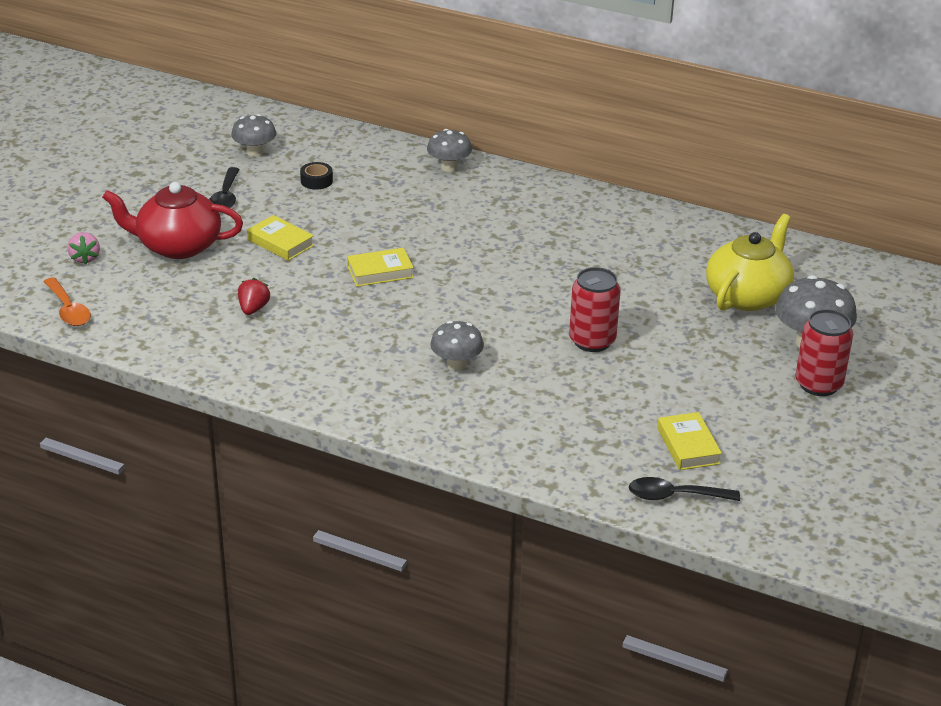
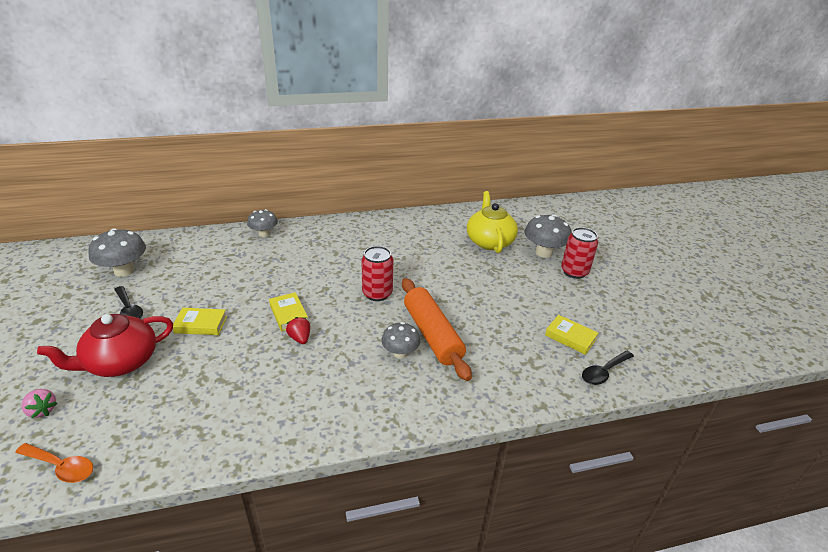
camera: 40 degrees left, 0 degrees up
(253, 309) = (226, 383): red strawberry -> red strawberry (300, 338)
(255, 152) = (124, 271): grey mushroom -> grey mushroom, size x1.54
(316, 181) = (187, 273): black tape -> none
(380, 272) = (289, 314): yellow book -> yellow book turned 60 degrees counterclockwise
(516, 364) = (432, 335): none -> orange rolling pin
(592, 341) = (452, 300): red can -> red can (377, 293)

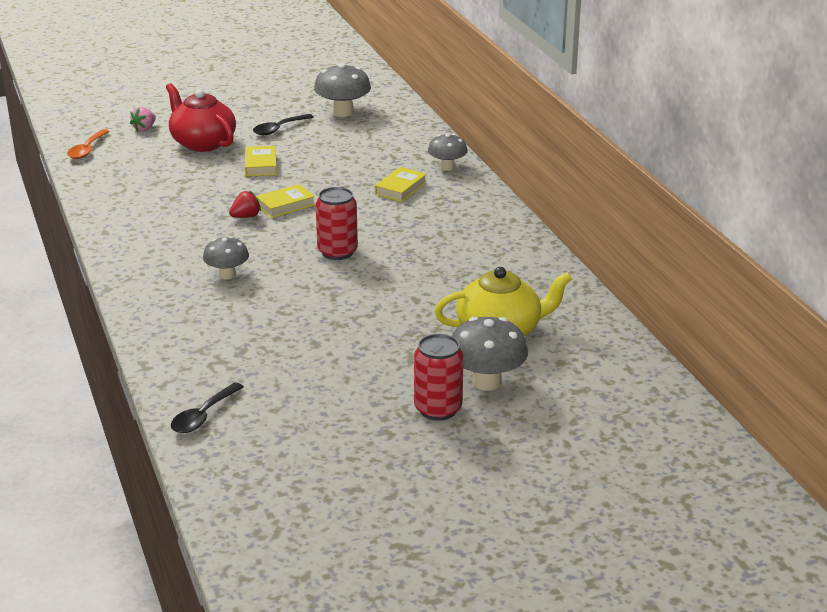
camera: 85 degrees right, 5 degrees down
(432, 335) = (262, 292): orange rolling pin -> none
(570, 337) = (271, 394): yellow book -> yellow book (400, 189)
(604, 372) = (203, 416): black spoon -> black spoon turned 105 degrees counterclockwise

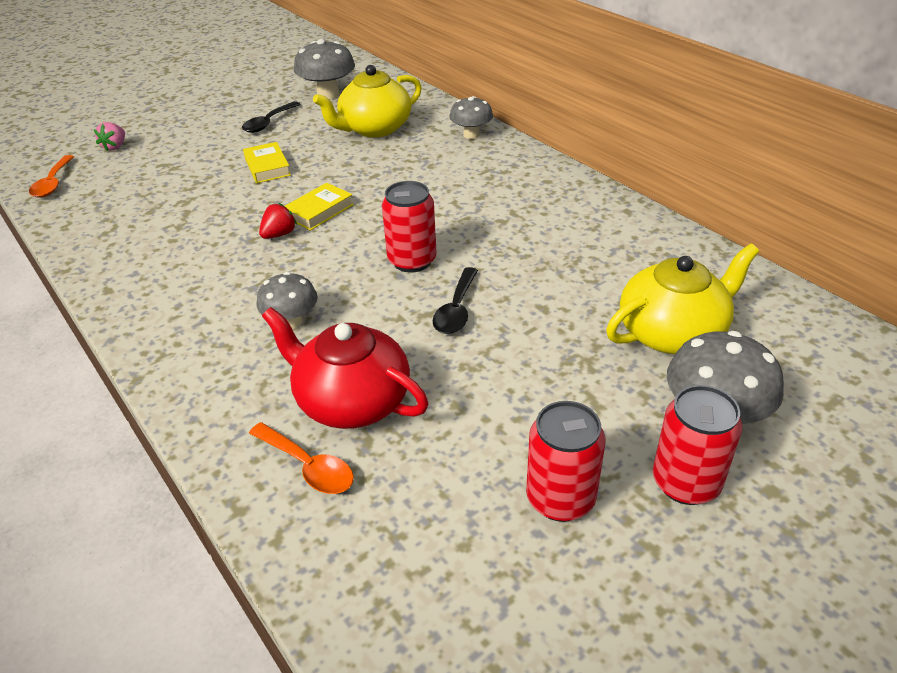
camera: 15 degrees left, 10 degrees up
(198, 355) = (308, 466): none -> orange spoon
(202, 143) = (189, 152): red teapot -> red teapot (351, 401)
(203, 416) = (365, 589): black spoon -> black spoon (456, 310)
(350, 400) = (560, 498): none -> red can
(366, 148) = (374, 128): none -> yellow teapot
(400, 189) = (437, 167): yellow book -> none

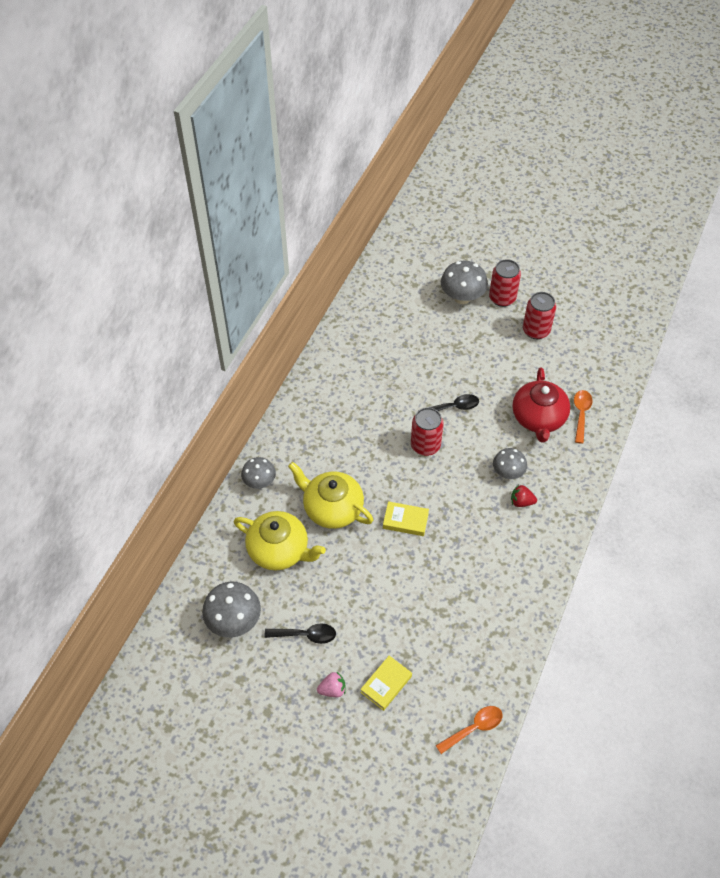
camera: 120 degrees left, 15 degrees up
(115, 147) = (402, 729): pink strawberry -> pink strawberry (332, 689)
(267, 167) = (371, 588): yellow book -> yellow book (386, 684)
(279, 234) = (442, 527): red strawberry -> red strawberry (521, 502)
(672, 333) = (416, 321): yellow teapot -> yellow teapot (332, 508)

